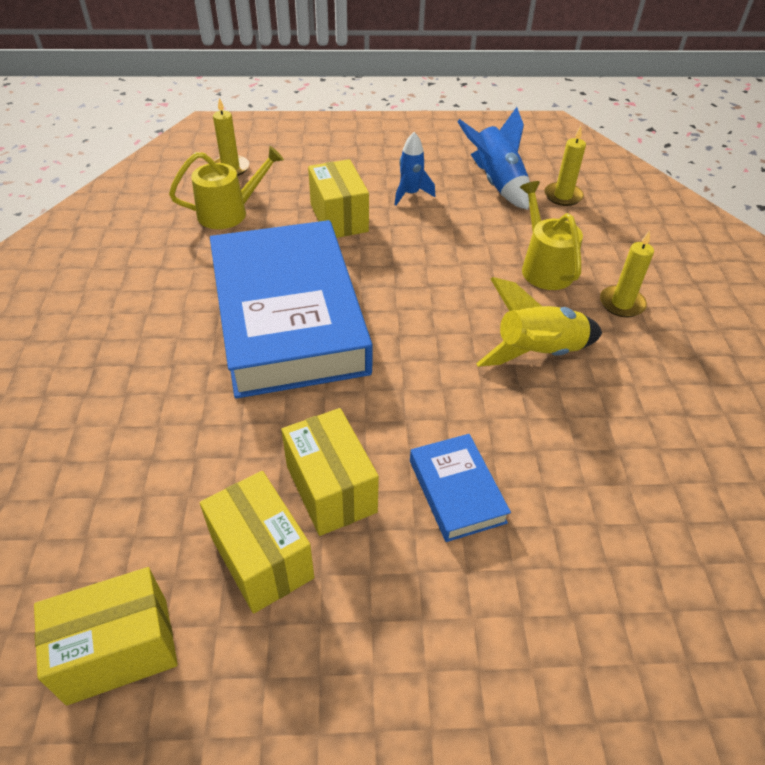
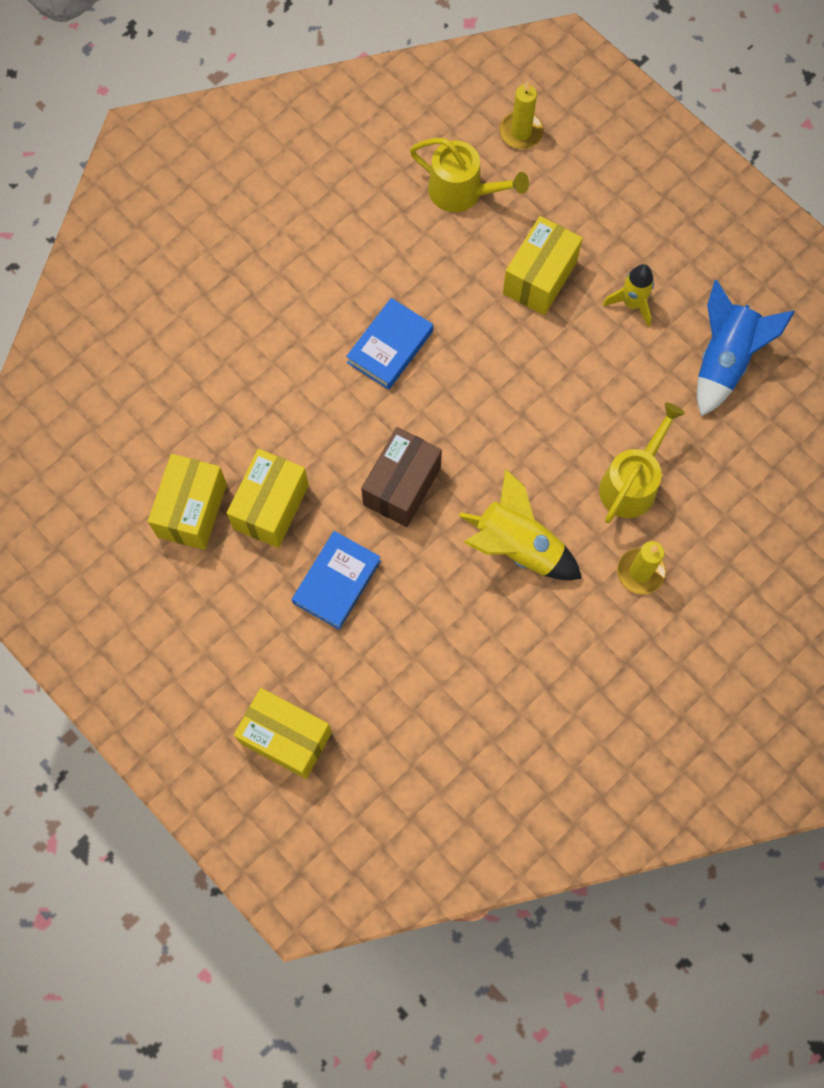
camera: 50 degrees right, 25 degrees up
(118, 650) = (81, 490): yellow box -> yellow box (286, 738)
(288, 317) = (390, 347): blue book -> blue book, size x0.42
(410, 194) = (632, 303): blue rocket -> yellow rocket
(412, 386) = (402, 486): none -> brown box
(563, 196) = (761, 429): yellow candle -> none

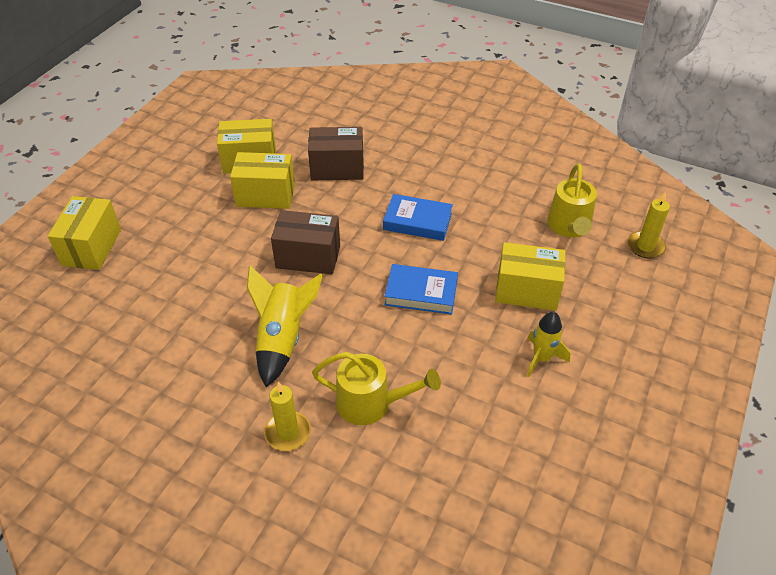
camera: 70 degrees right, 25 degrees down
(254, 406) = (337, 168): none -> brown box
(337, 582) = (219, 242): blue book -> blue book (421, 293)
(724, 360) = (527, 445): blue rocket -> none

